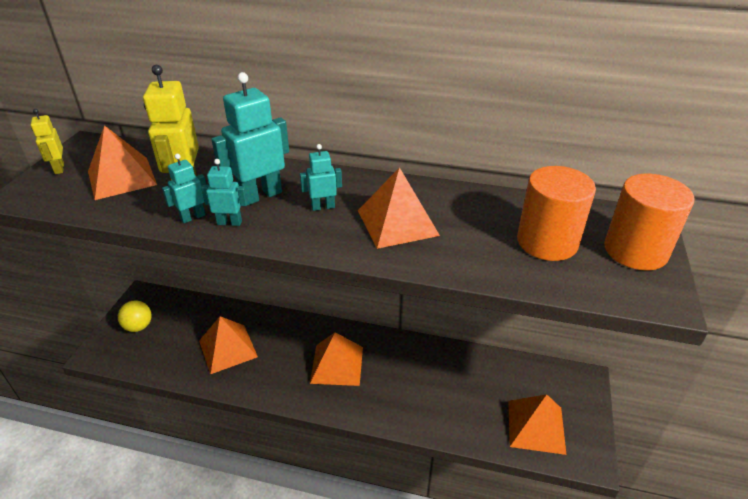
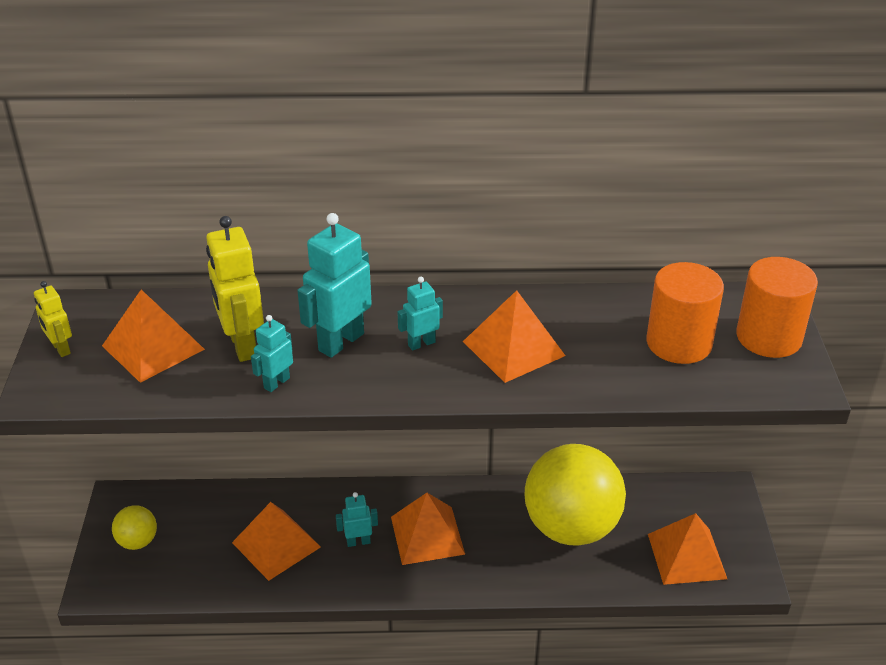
camera: 15 degrees left, 0 degrees up
(229, 222) = (324, 382): turquoise robot -> turquoise robot (358, 542)
(448, 382) = (571, 527): none -> yellow ball

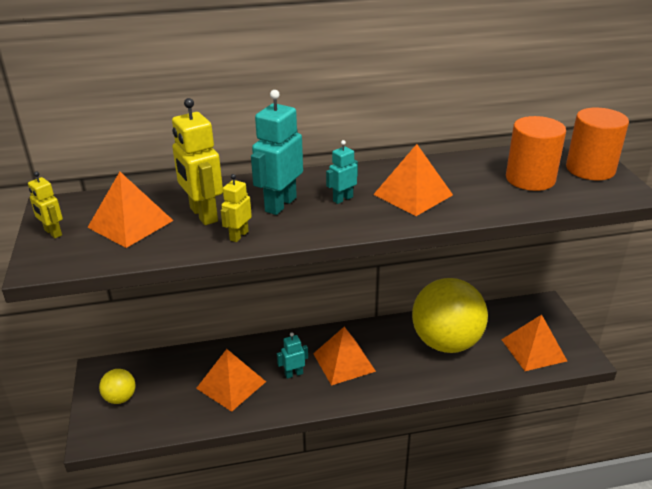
camera: 10 degrees left, 5 degrees down
(276, 383) = (239, 235): turquoise robot -> yellow robot

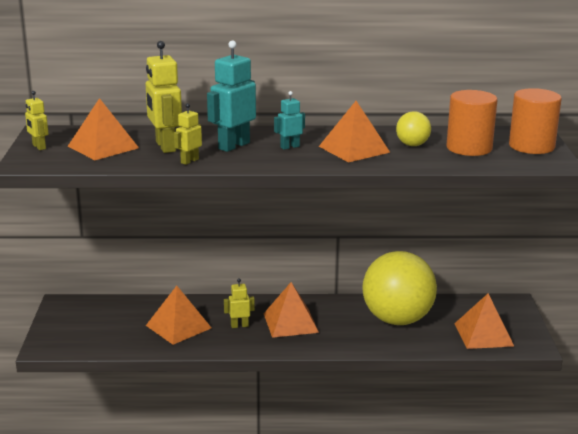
camera: 10 degrees right, 10 degrees down
(120, 398) = (75, 324): yellow ball -> yellow ball (412, 145)
(293, 374) = (239, 325): turquoise robot -> yellow robot

